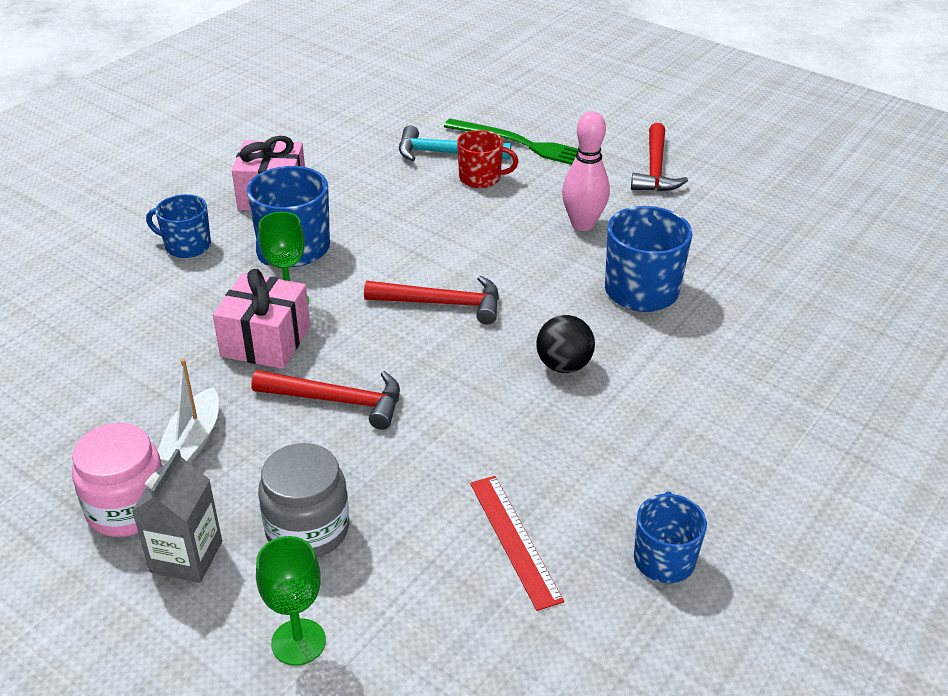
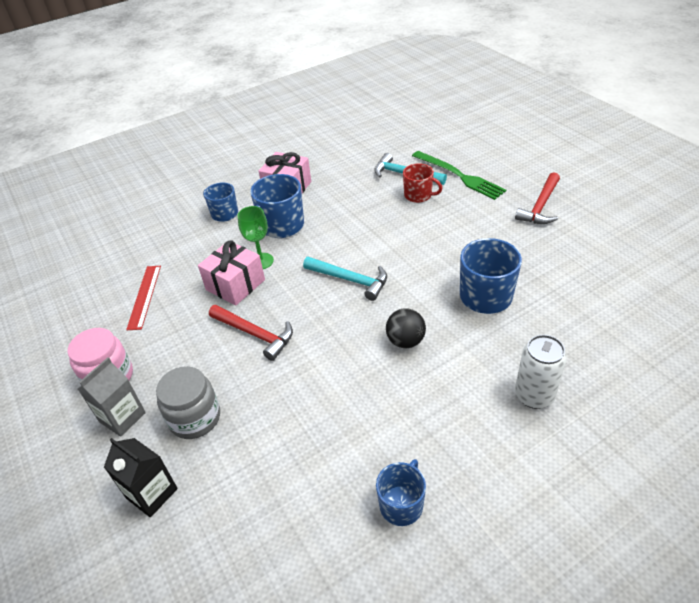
camera: 25 degrees right, 5 degrees up
(193, 440) = (164, 341): white boat -> none
(298, 642) = (152, 493): green goblet -> black carton
(442, 303) = (350, 280): red hammer -> turquoise hammer
(514, 540) = (311, 461): red ruler -> red ruler (144, 296)
(583, 224) = (469, 239): pink bowling pin -> none
(762, 395) = (534, 395): none -> white can

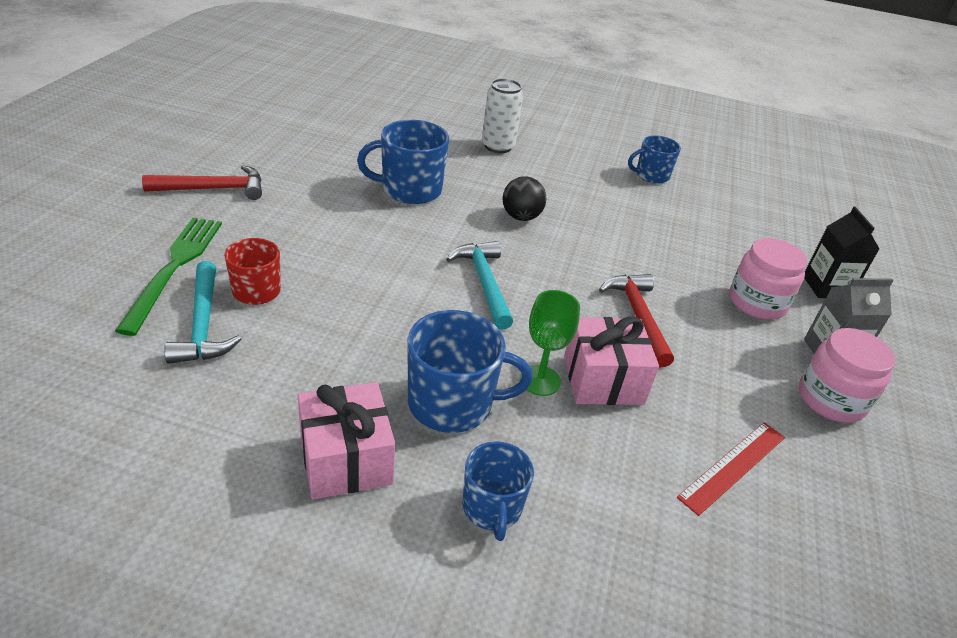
camera: 140 degrees left, 5 degrees down
(195, 418) = (757, 302): grey jar -> pink jar

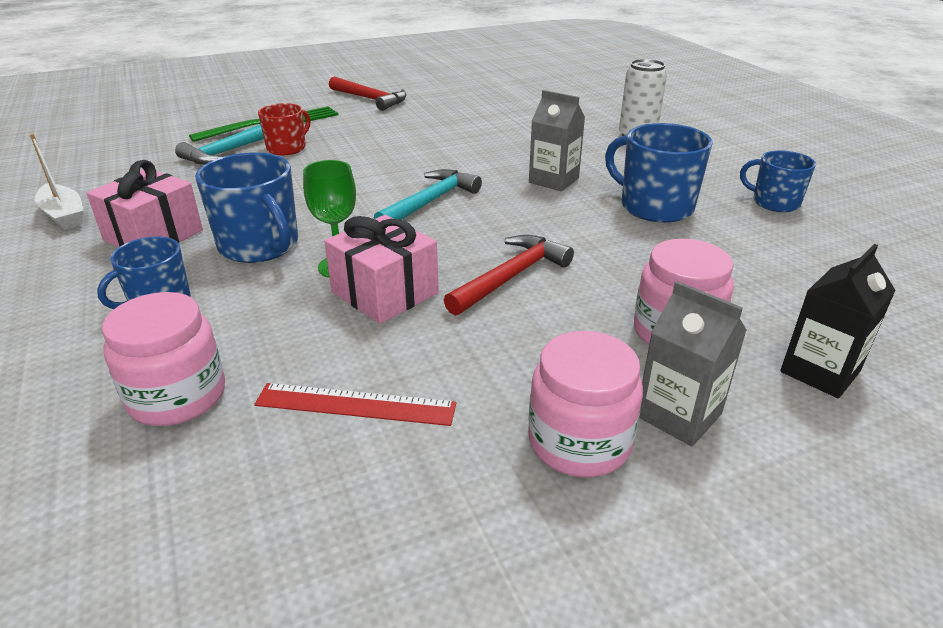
camera: 55 degrees right, 5 degrees down
(197, 509) = (64, 215): none -> white boat
(410, 189) = (497, 137): blue mug -> blue mug (655, 206)
(521, 217) = (553, 180): black ball -> grey carton
(653, 553) = (177, 396): none -> pink jar

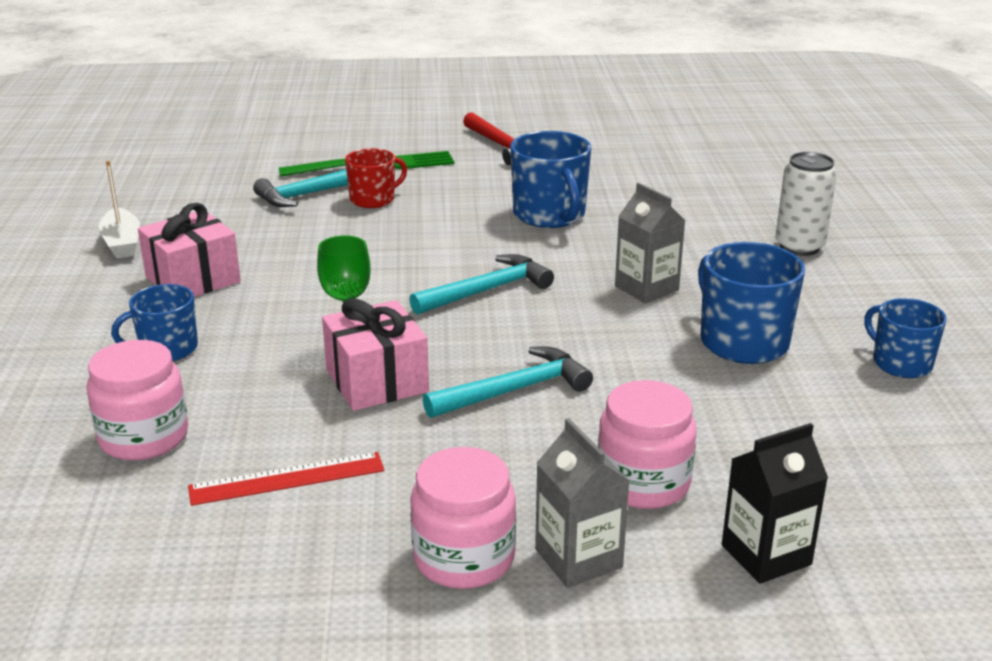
camera: 20 degrees right, 5 degrees down
(260, 246) = (285, 309): blue mug -> blue mug (550, 215)
(355, 404) = (287, 478): red ruler -> red ruler turned 45 degrees counterclockwise
(510, 277) = (514, 390): red hammer -> turquoise hammer

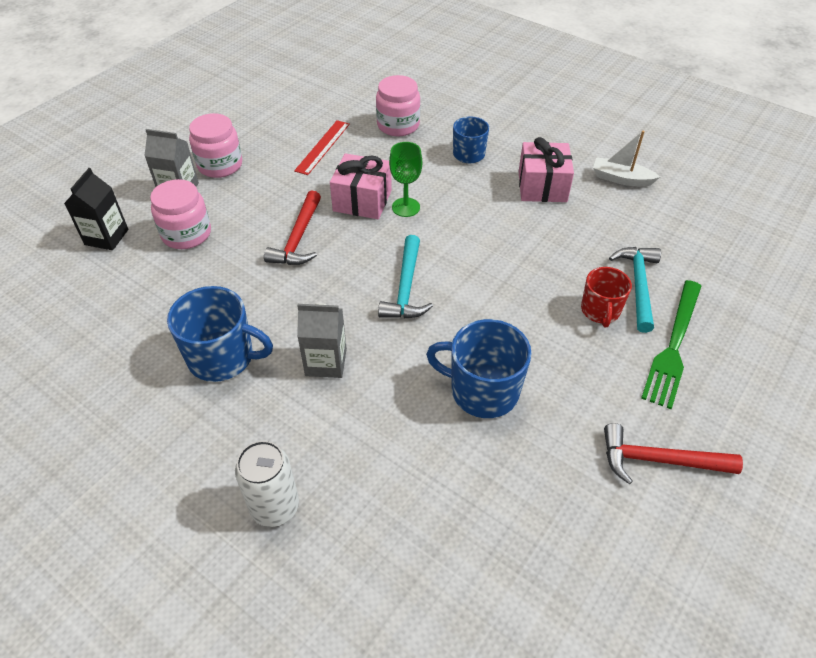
camera: 130 degrees right, 20 degrees up
(514, 390) = (298, 238): turquoise hammer -> red hammer
(900, 363) = (112, 411): blue mug -> none

